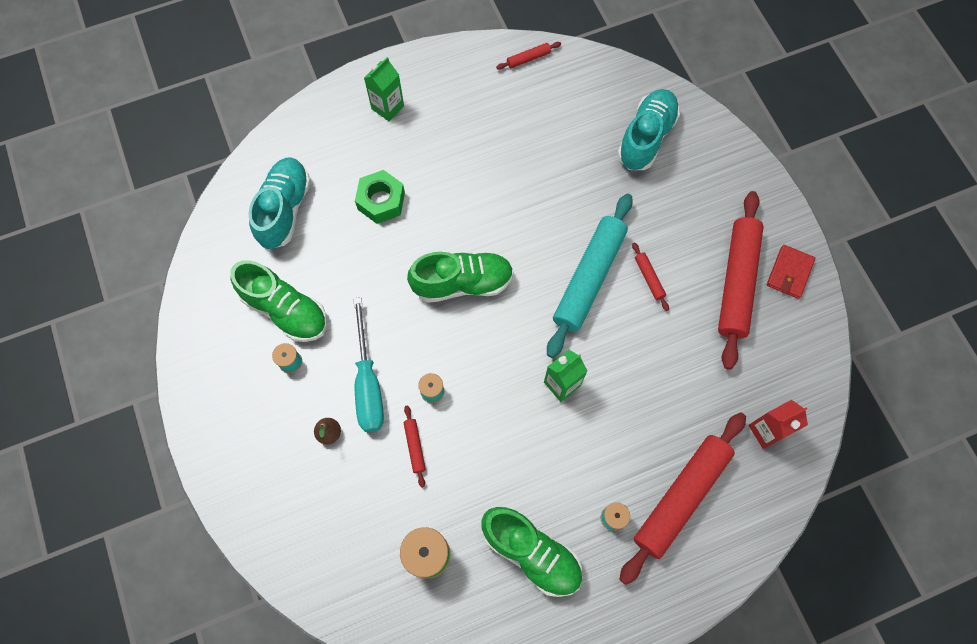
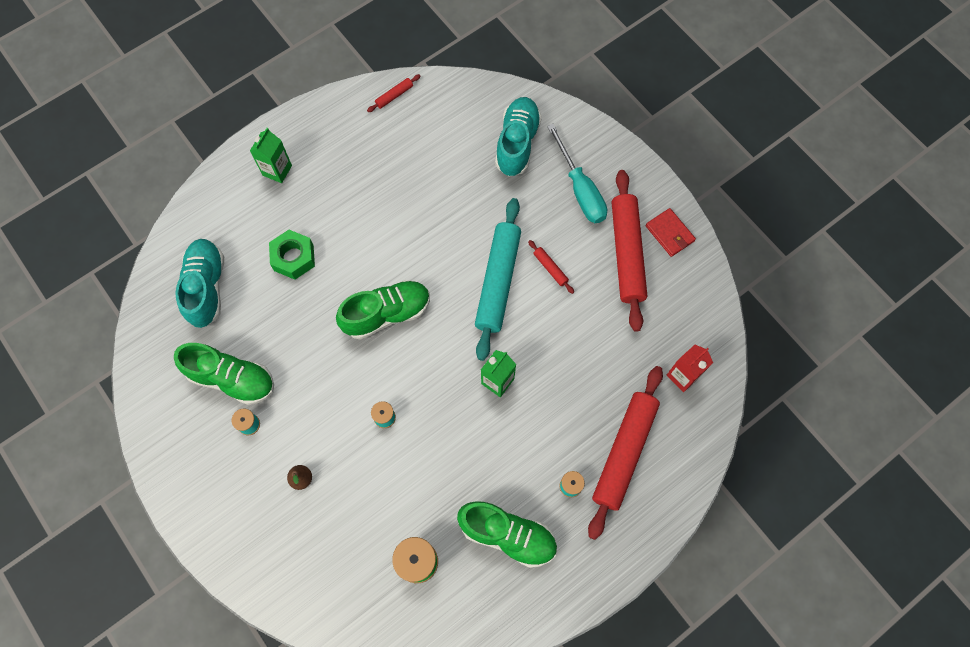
camera: 15 degrees left, 0 degrees up
(368, 383) = (325, 425): turquoise screwdriver -> turquoise screwdriver (580, 189)
(415, 446) = (382, 470): red rolling pin -> none
(789, 273) = (669, 233): red wallet -> red wallet turned 45 degrees counterclockwise

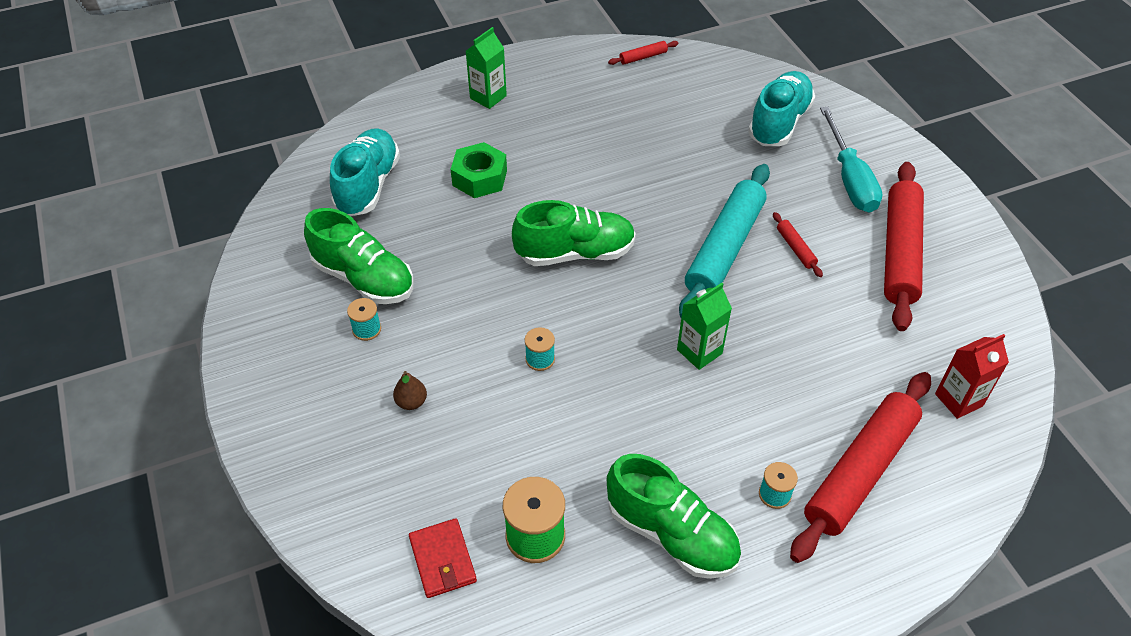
camera: 15 degrees right, 20 degrees down
(669, 233) = (961, 243): red wallet -> red wallet (442, 560)

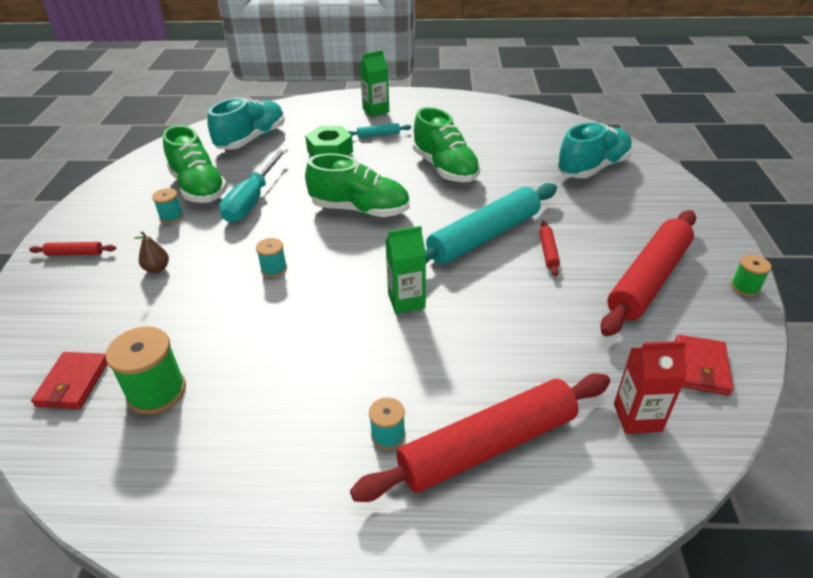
camera: 25 degrees right, 10 degrees down
(519, 136) = (378, 135): none -> turquoise rolling pin
(643, 57) = (508, 110): red rolling pin -> red rolling pin (75, 254)
(671, 534) = (268, 433): green shoe -> green shoe (445, 168)
(849, 179) = (632, 217): turquoise screwdriver -> turquoise screwdriver (252, 200)
(982, 234) = (745, 287): none -> green spool
(984, 333) = (701, 367): none -> red wallet

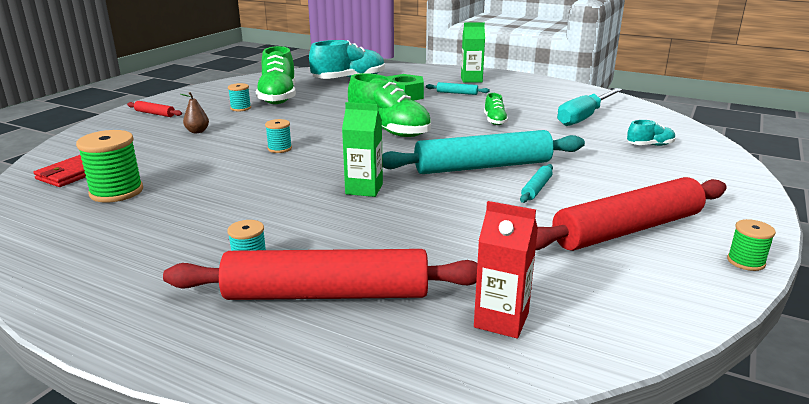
camera: 25 degrees right, 15 degrees down
(252, 200) = (310, 110): turquoise screwdriver -> turquoise screwdriver (584, 117)
(445, 168) = (495, 121): green shoe -> green shoe, size x0.48
(548, 252) = (536, 188): red rolling pin -> turquoise rolling pin
(592, 168) = (650, 145): turquoise shoe -> turquoise shoe, size x0.48
(701, 367) = (619, 306): red wallet -> none

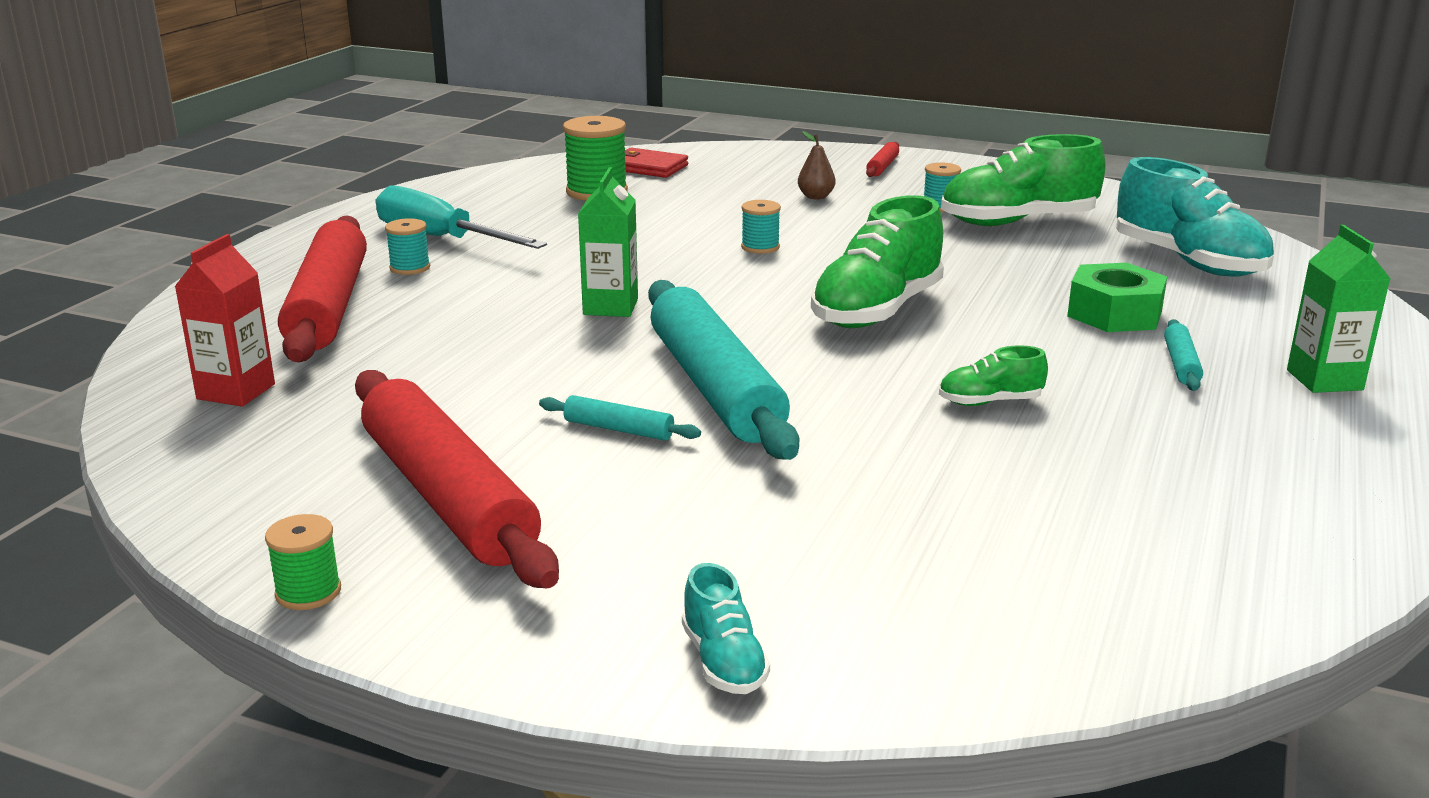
camera: 85 degrees right, 0 degrees up
(584, 117) = (1087, 511): turquoise screwdriver -> turquoise screwdriver (441, 239)
(650, 145) = (898, 581): turquoise shoe -> turquoise shoe (723, 662)

